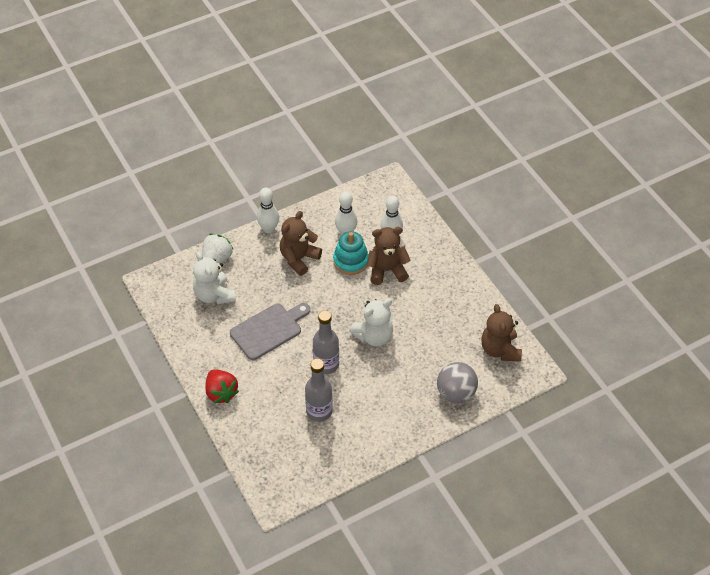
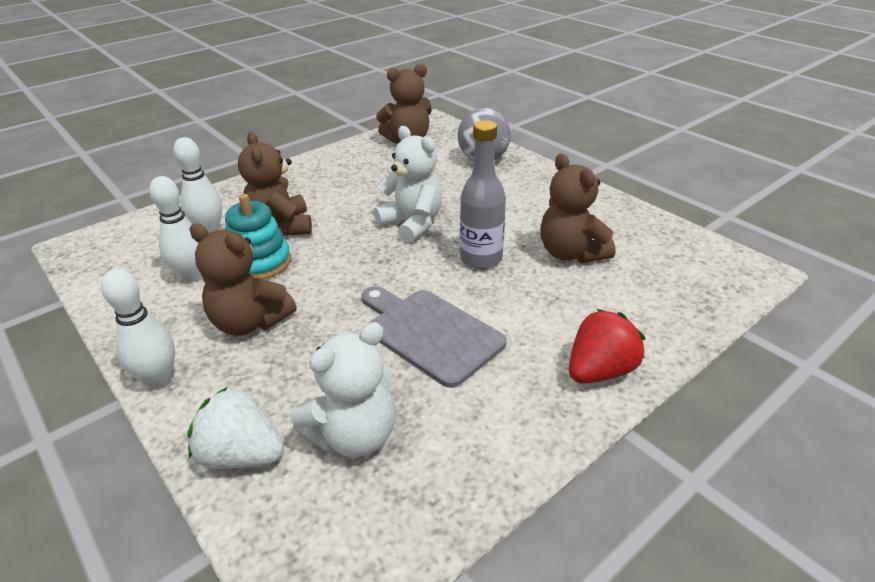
camera: 100 degrees left, 15 degrees down
(319, 411) = (571, 253): grey bottle -> brown teddy bear

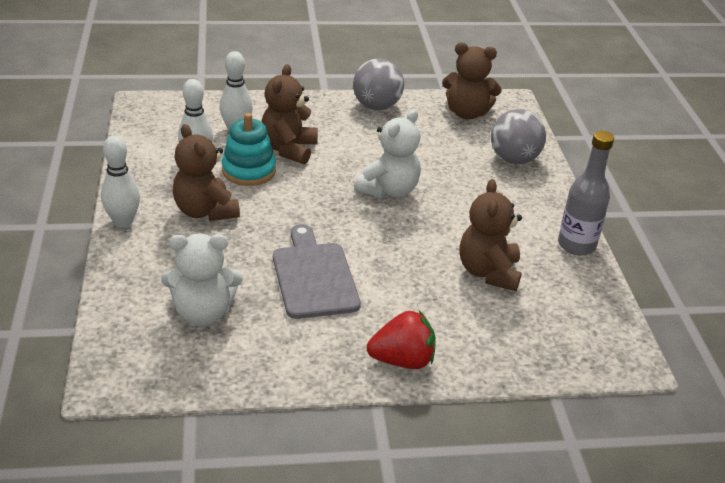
camera: 30 degrees right, 0 degrees up
(241, 455) = (132, 289): white strawberry -> none
(326, 162) = (376, 106): none -> grey ball
(412, 224) = (389, 190): white teddy bear -> white teddy bear turned 45 degrees clockwise
(481, 259) = (411, 242): grey bottle -> grey bottle (576, 245)

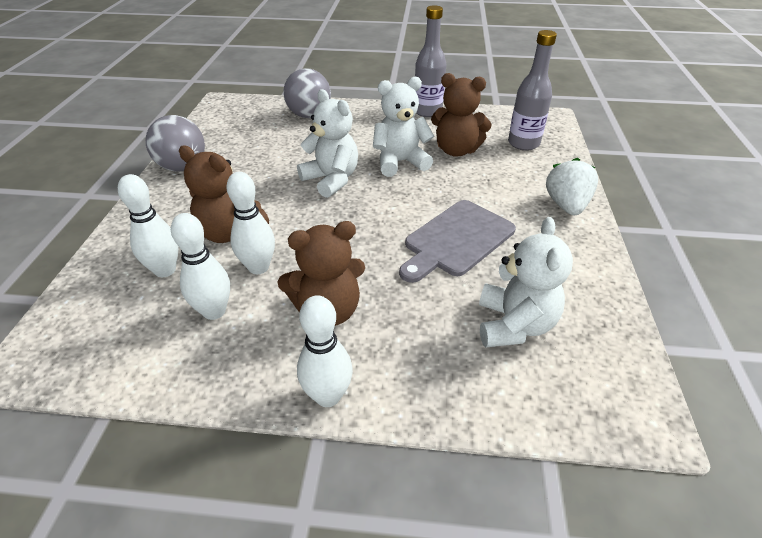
camera: 75 degrees left, 5 degrees up
(249, 171) = (258, 267): turquoise stacking toy -> white bowling pin
(313, 276) = (456, 240): grey cutting board -> grey cutting board turned 45 degrees counterclockwise
(402, 360) = (566, 205): red strawberry -> white strawberry
(442, 231) = (400, 162): none -> white teddy bear
(467, 113) = (227, 123): brown teddy bear -> none
(535, 330) = (523, 143): none -> grey bottle

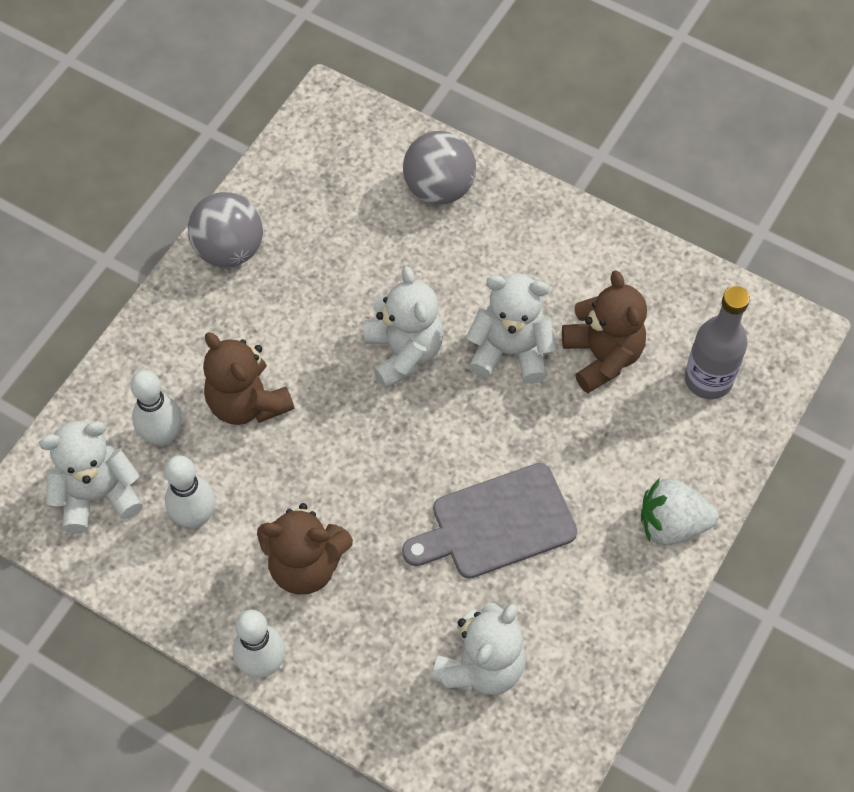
camera: 25 degrees right, 20 degrees up
(114, 326) = (98, 494): none -> white teddy bear
(258, 267) = (259, 472): white bowling pin -> none
(427, 111) = (618, 245): grey bottle -> none
(456, 150) = (602, 356): brown teddy bear -> brown teddy bear turned 150 degrees counterclockwise
(566, 205) = (672, 524): white strawberry -> white strawberry turned 120 degrees counterclockwise

